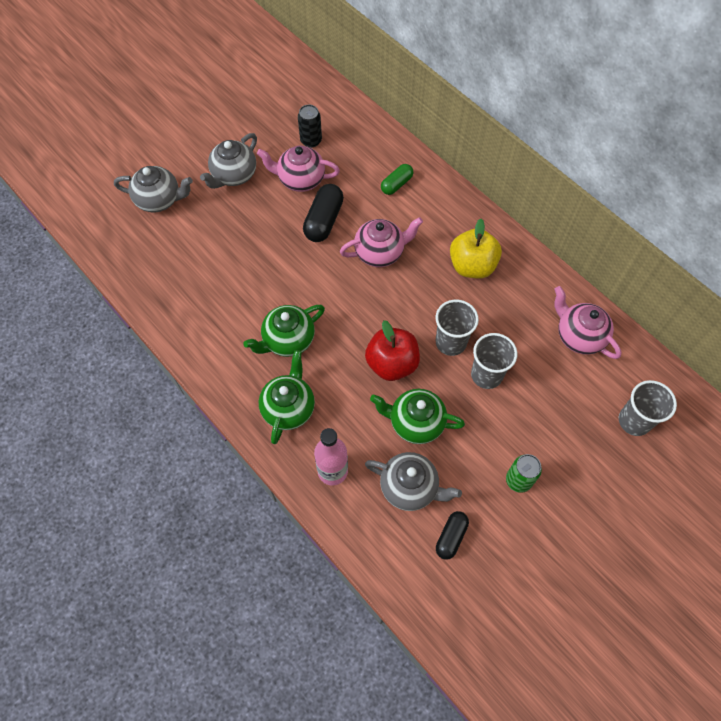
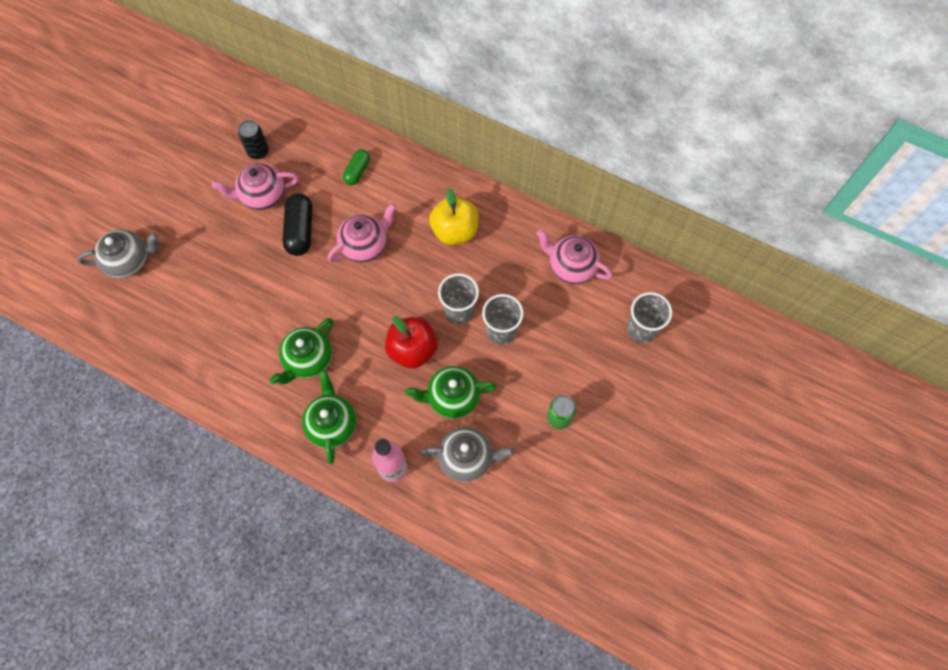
camera: 20 degrees left, 5 degrees up
(234, 175) = (194, 211): grey teapot -> none
(451, 537) = (517, 489): black capsule -> none

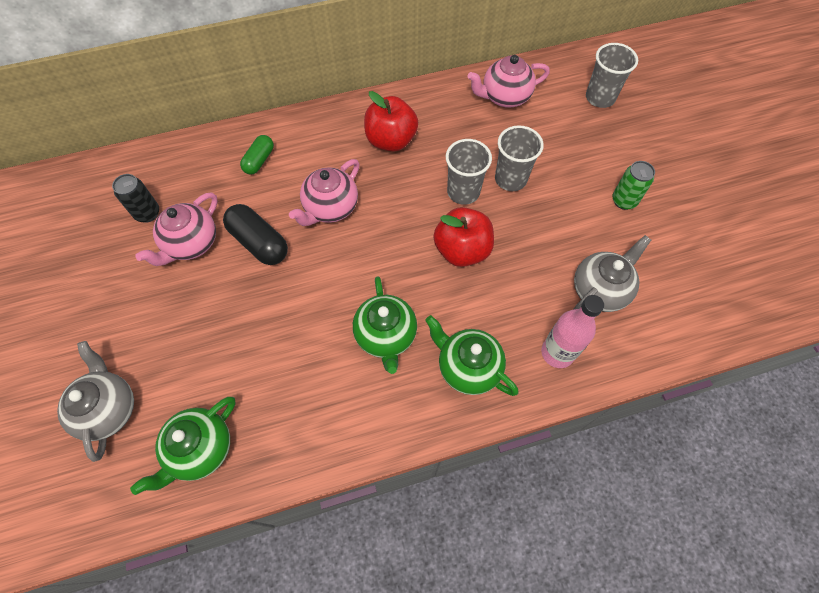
camera: 45 degrees left, 5 degrees down
(129, 261) = (109, 409): grey teapot -> grey teapot turned 45 degrees counterclockwise
(357, 171) = (259, 160): green capsule -> green capsule turned 45 degrees clockwise
(365, 245) = (330, 208): pink teapot -> pink teapot turned 150 degrees counterclockwise
(452, 397) = (535, 257): green teapot -> green teapot (200, 449)
(455, 230) = (391, 140): yellow apple -> red apple

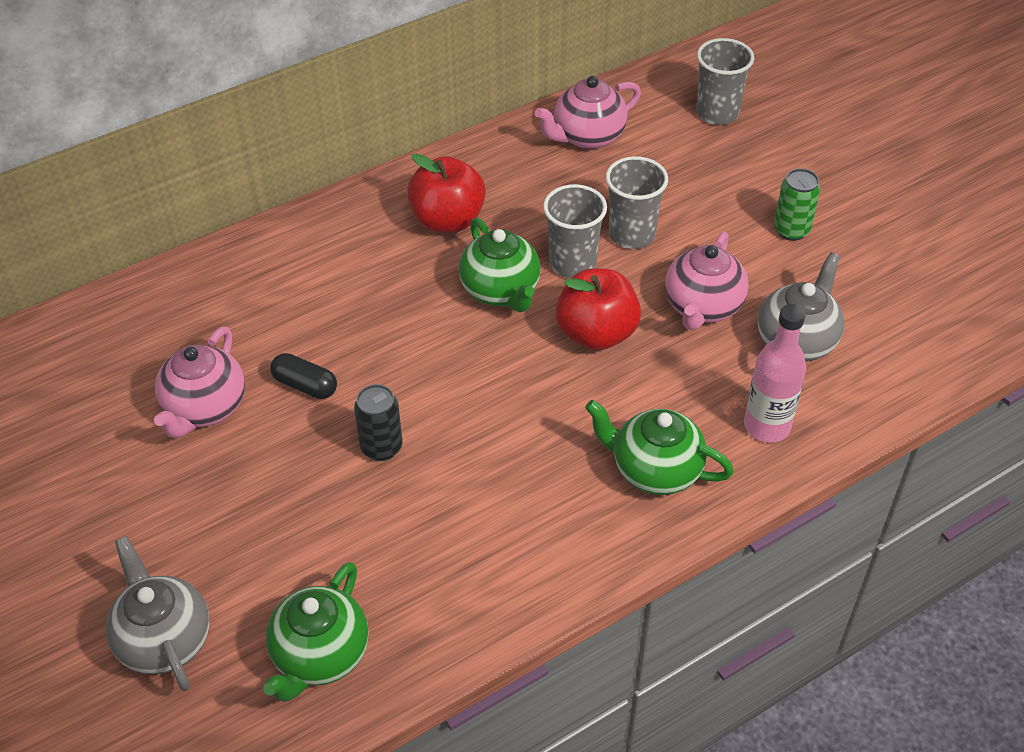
camera: 15 degrees left, 15 degrees down
(147, 213) = (122, 384): black can -> black can (381, 447)
(259, 160) = (265, 283): green capsule -> none
(259, 242) = (305, 385): black capsule -> black capsule, size x0.63
(330, 208) = (392, 321): pink teapot -> pink teapot (702, 307)
(386, 336) = (530, 459): green teapot -> green teapot (501, 291)

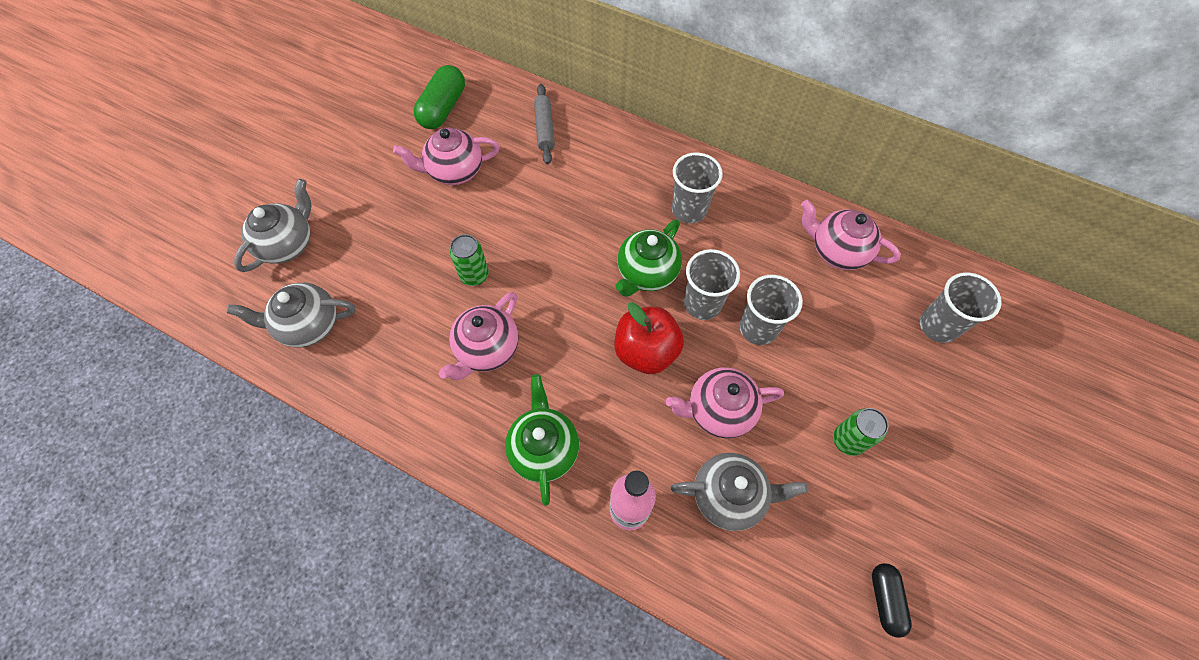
camera: 60 degrees right, 15 degrees up
(87, 381) = (443, 108): none -> green capsule
(219, 294) = (544, 128): none -> grey rolling pin
(305, 385) = (500, 210): black capsule -> black capsule (885, 600)
(320, 655) = (309, 325): green teapot -> grey teapot
(381, 447) = (474, 275): black can -> green can
(447, 220) = (689, 210): red apple -> grey cup
(494, 474) = (487, 349): none -> pink teapot

